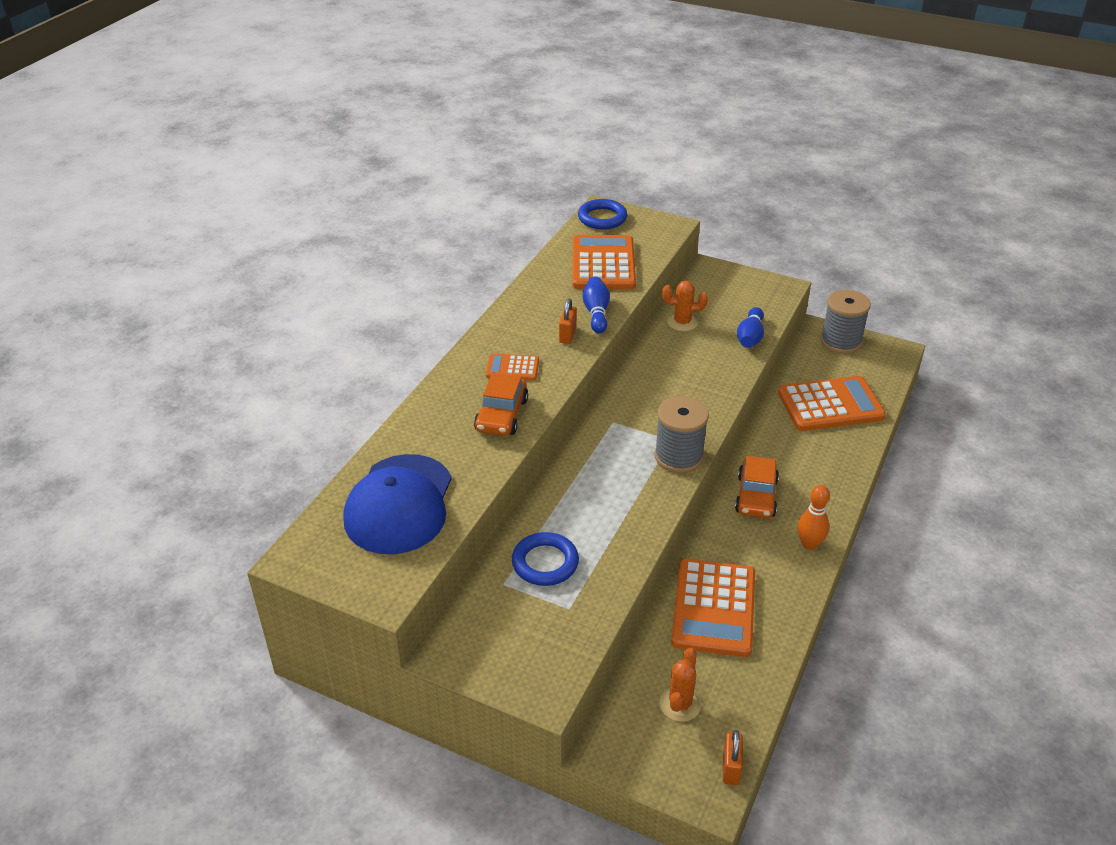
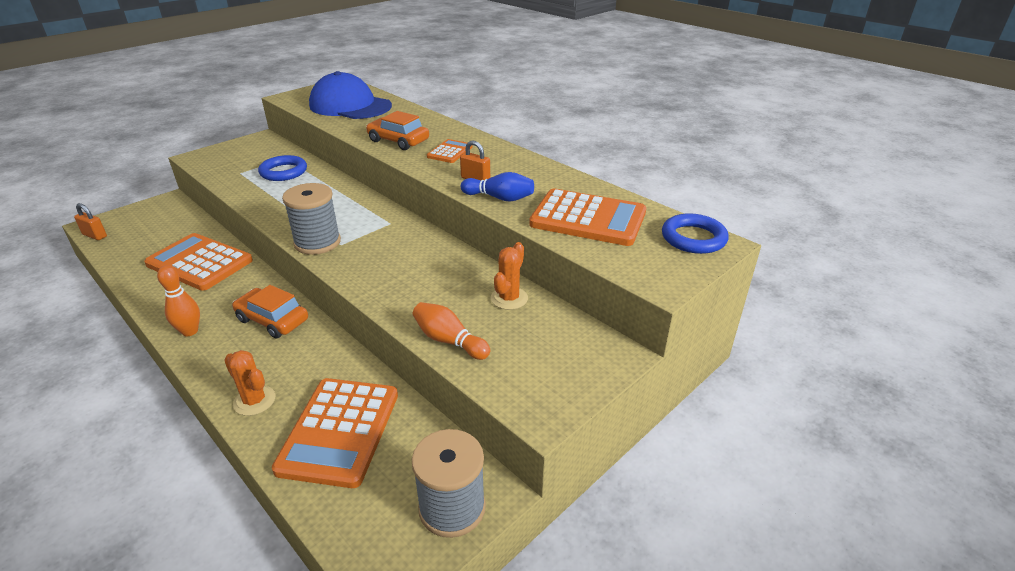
camera: 110 degrees right, 5 degrees down
(680, 704) = (156, 230): orange cactus -> orange cactus (254, 401)
(750, 337) = (449, 341): blue bowling pin -> orange bowling pin

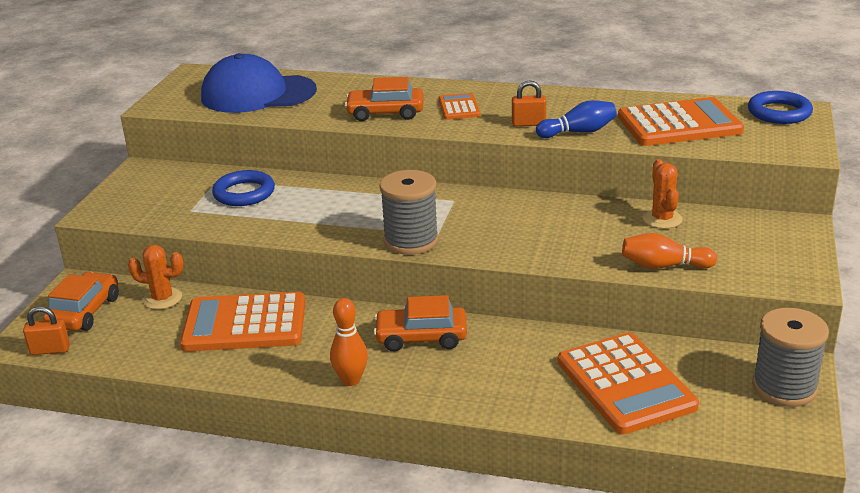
camera: 30 degrees left, 5 degrees down
(144, 219) = (84, 312): none -> orange car
(254, 401) = (515, 398): orange cactus -> orange cactus (162, 299)

